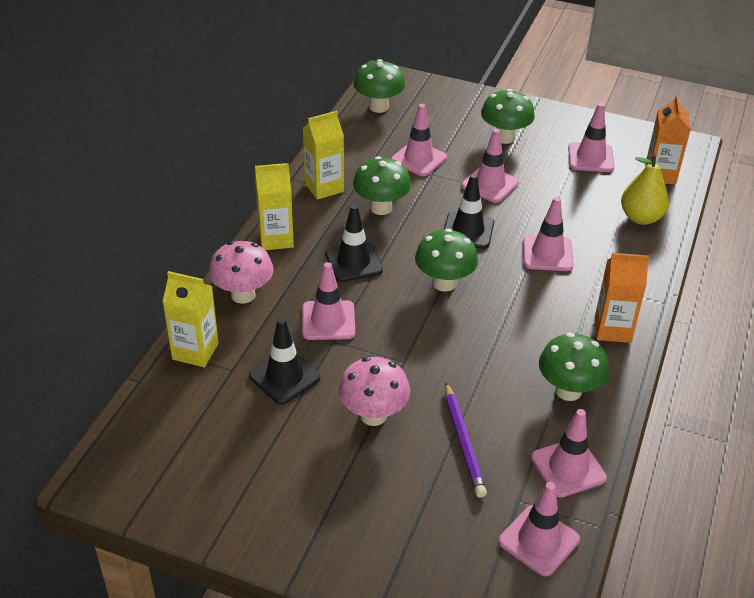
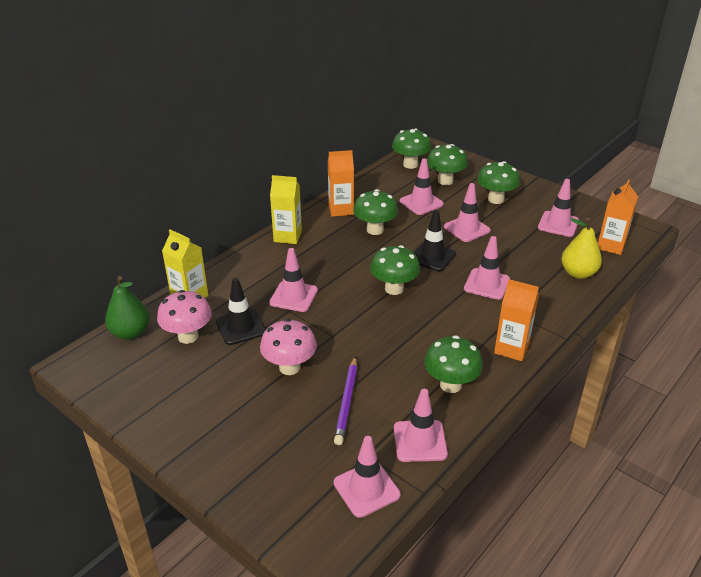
camera: 20 degrees right, 5 degrees down
(145, 419) = (130, 333): none -> green pear
(243, 295) = (243, 268): pink mushroom -> pink mushroom (188, 336)
(324, 187) = (341, 209): yellow carton -> orange carton
(353, 262) = (334, 262): black traffic cone -> none
(433, 123) = (445, 181): none -> green mushroom

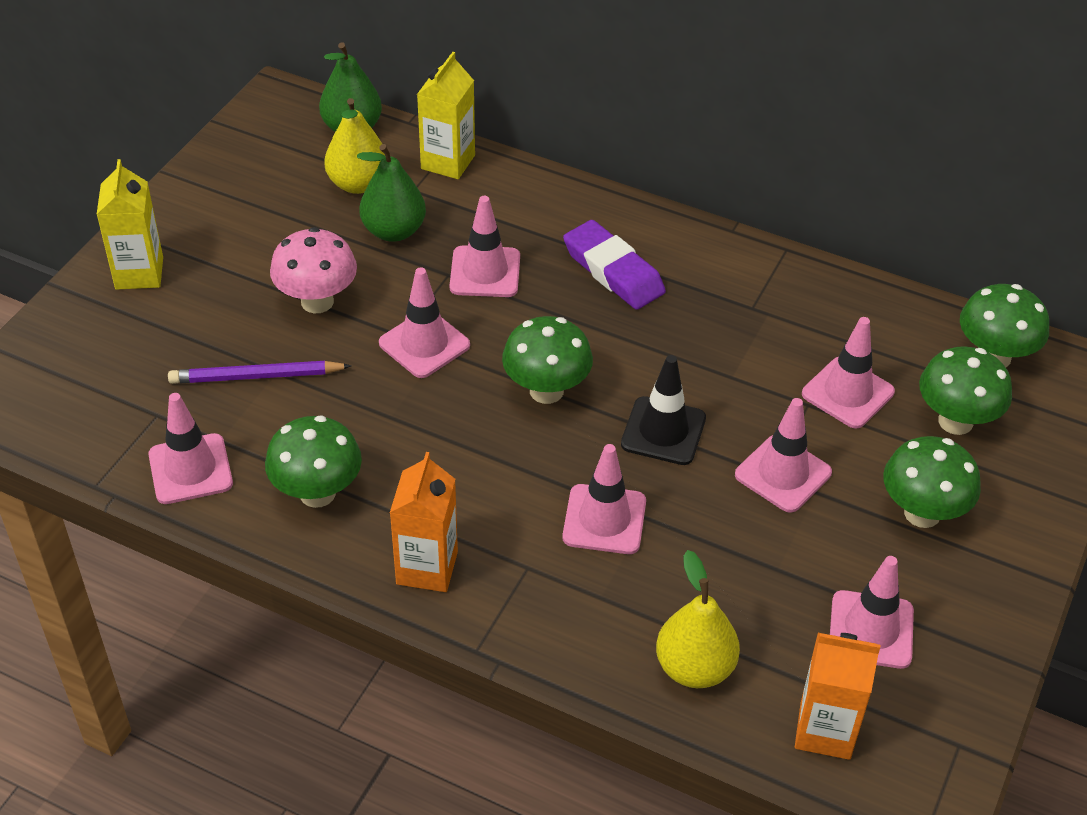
camera: 75 degrees right, 10 degrees up
(188, 336) = (358, 184): pink mushroom -> yellow pear
(241, 327) = (393, 231): black traffic cone -> green pear
(287, 236) = (650, 231): yellow carton -> yellow carton (139, 273)
(313, 253) = (613, 271): none -> purple eraser
(341, 209) = (767, 282): orange carton -> none
(366, 489) = (96, 424): pink traffic cone -> pink traffic cone (424, 344)
(375, 230) = (719, 339): green mushroom -> none

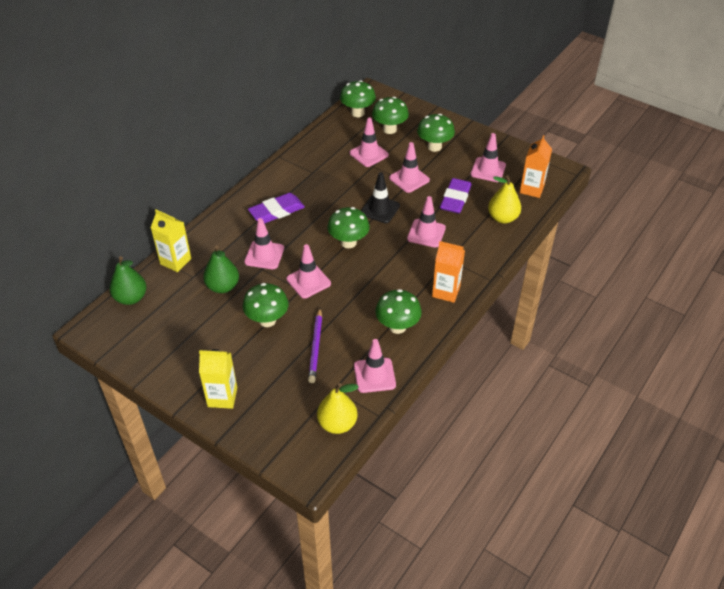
camera: 80 degrees left, 0 degrees up
(317, 301) = (267, 320): pink mushroom -> green mushroom
(358, 184) = (180, 298): yellow pear -> yellow pear (337, 424)
(738, 567) = (455, 199): none -> purple eraser

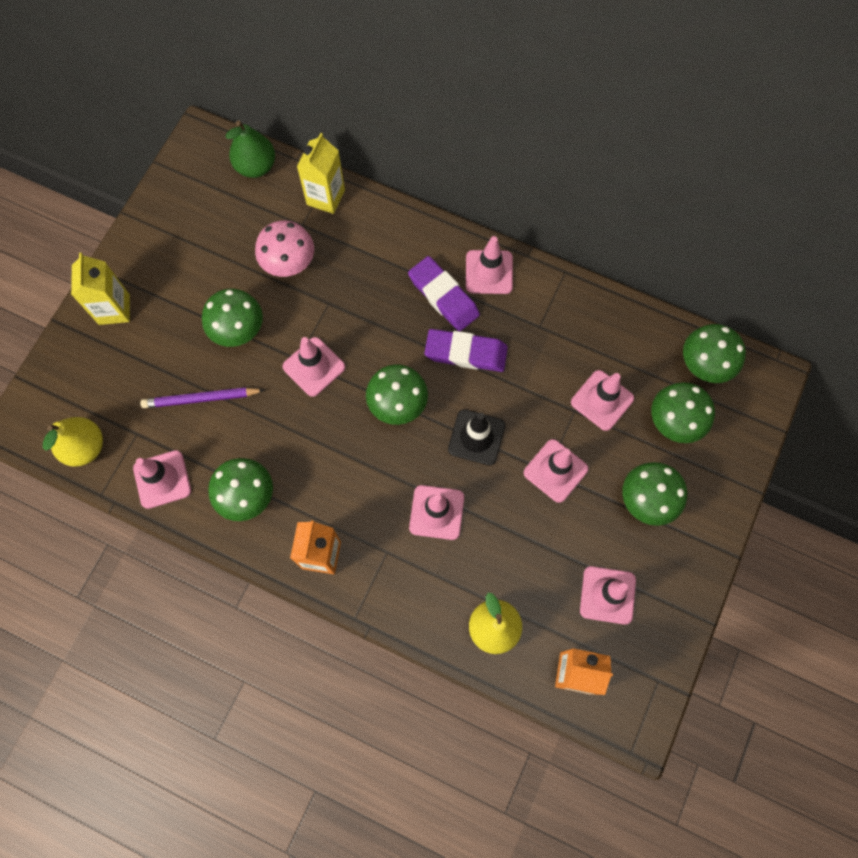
camera: 80 degrees right, 25 degrees up
(223, 287) = (289, 264): green pear -> pink mushroom
(264, 255) = (354, 300): pink traffic cone -> pink traffic cone (489, 272)
(455, 199) = (523, 548): purple eraser -> purple eraser (466, 353)

